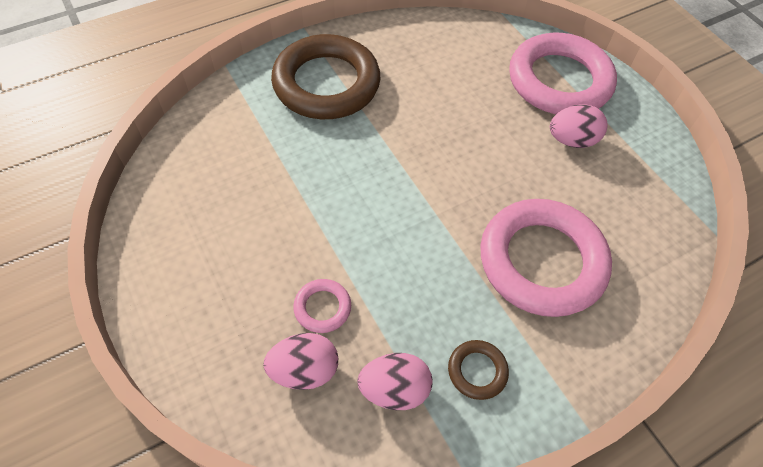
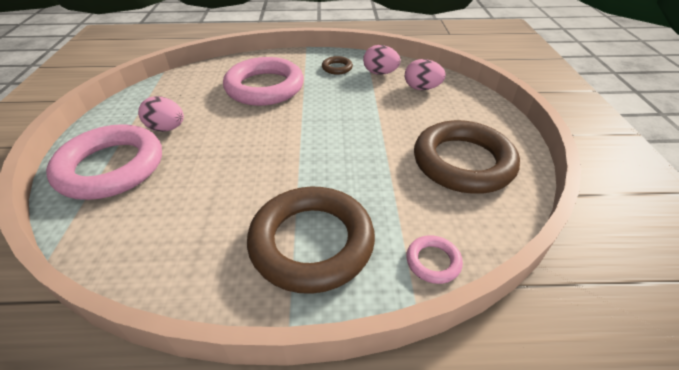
camera: 150 degrees left, 15 degrees down
(211, 222) = (463, 162): none -> brown ring
(322, 307) = (401, 104): pink ring -> pink ring (433, 261)

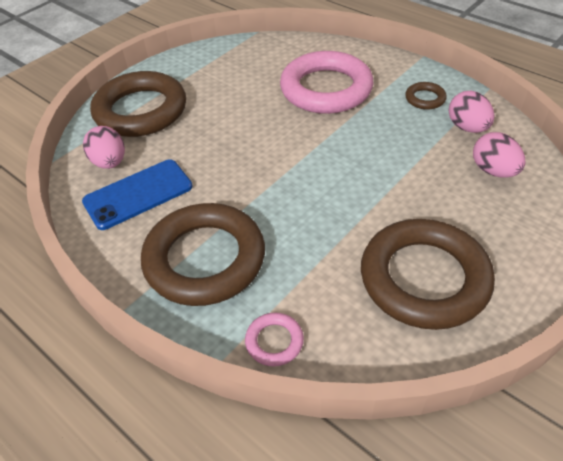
camera: 45 degrees right, 5 degrees up
(111, 167) = (141, 110): pink ring -> brown ring
(167, 128) = (206, 94): pink egg -> pink egg (110, 162)
(188, 231) = (138, 194): none -> blue phone

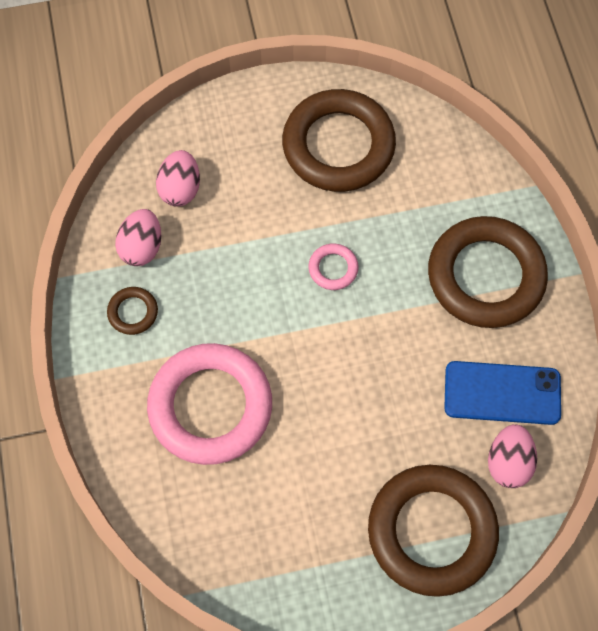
camera: 145 degrees left, 20 degrees up
(274, 341) = (480, 175): pink ring -> pink ring (333, 268)

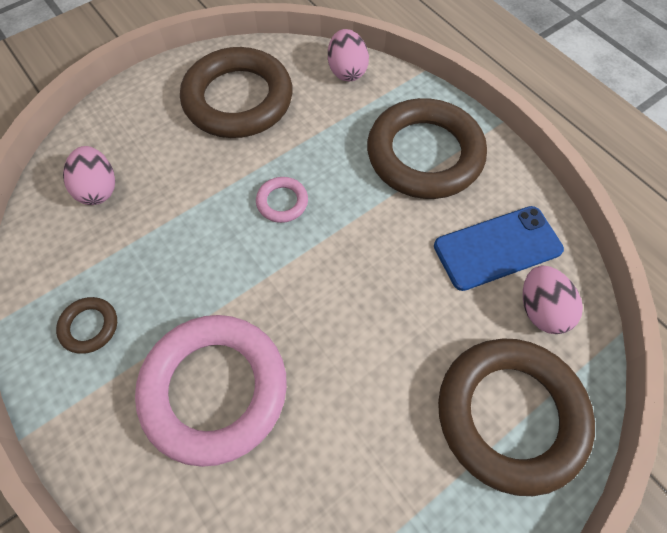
camera: 25 degrees left, 5 degrees down
(142, 247) = (77, 258): pink egg -> pink egg (347, 71)

